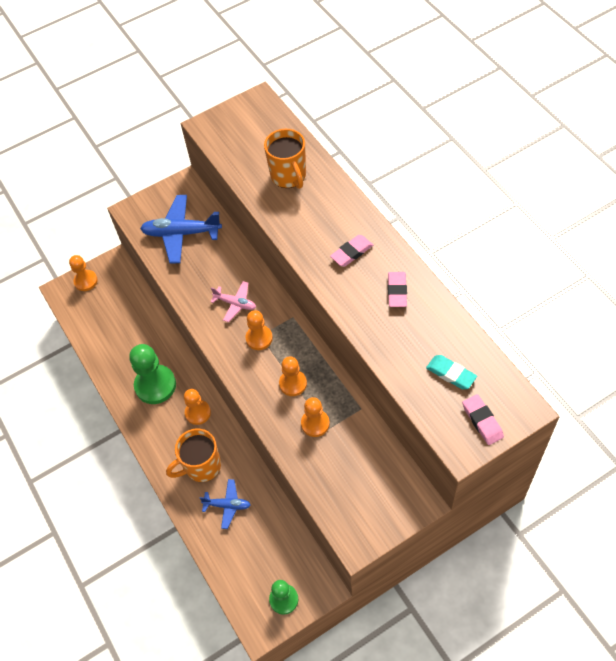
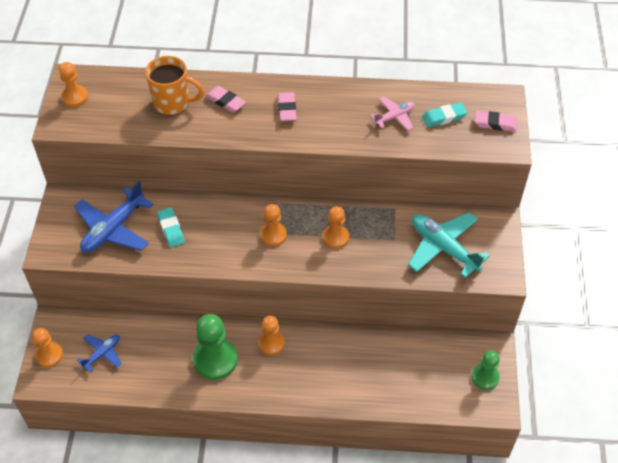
camera: 60 degrees left, 5 degrees down
(201, 466) = (324, 368): orange mug -> none
(210, 268) = (171, 229): none -> turquoise eraser
(227, 505) = (375, 370): blue plane -> blue plane (102, 354)
(235, 304) = (224, 232): pink plane -> pink plane (394, 117)
(315, 423) = (383, 243): orange pawn -> orange pawn (75, 97)
(349, 474) = (443, 248): none -> turquoise plane
(397, 291) = (347, 104): pink eraser -> pink eraser (225, 101)

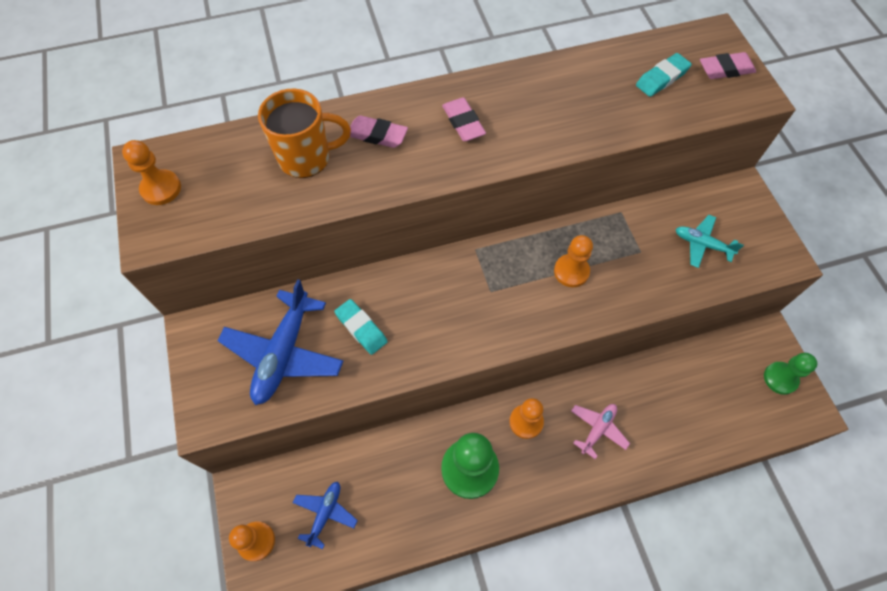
camera: 20 degrees left, 10 degrees up
(273, 235) = (494, 293): orange pawn -> none
(394, 117) = (603, 95): pink plane -> pink plane (597, 429)
(443, 248) = (702, 244): turquoise plane -> turquoise plane, size x0.55

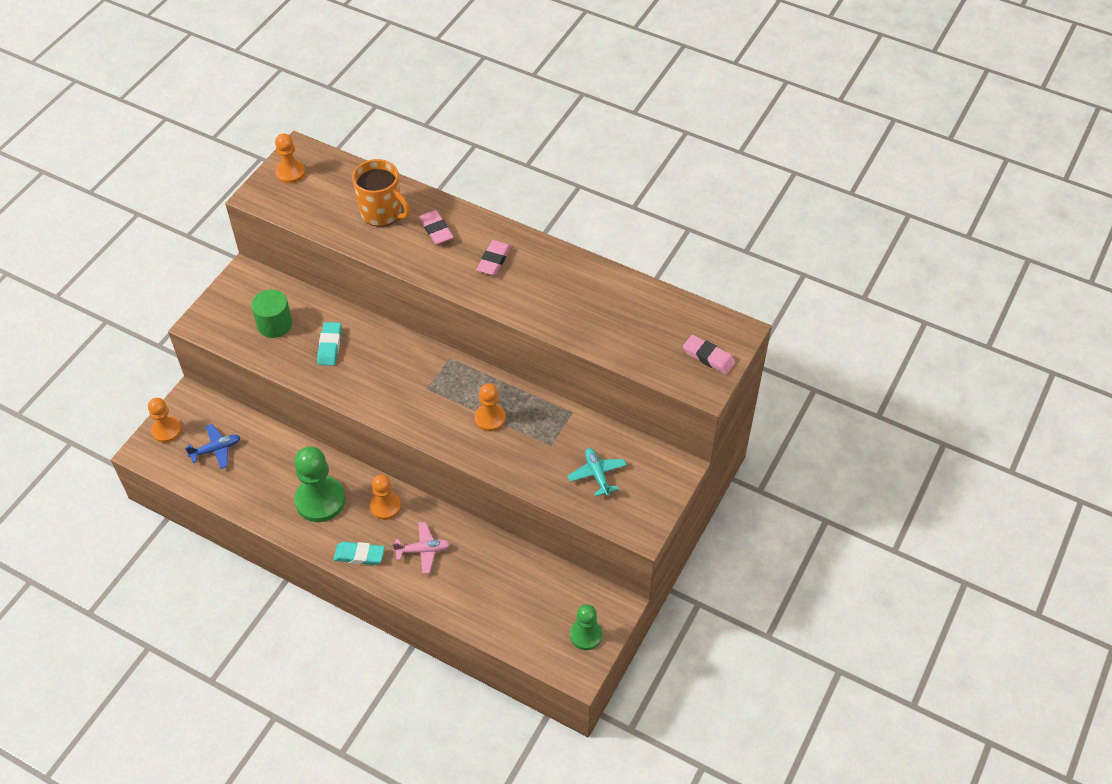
camera: 45 degrees right, 10 degrees down
(284, 353) = (274, 324): blue plane -> green cylinder
(661, 78) = (656, 329): turquoise eraser -> turquoise eraser (359, 555)

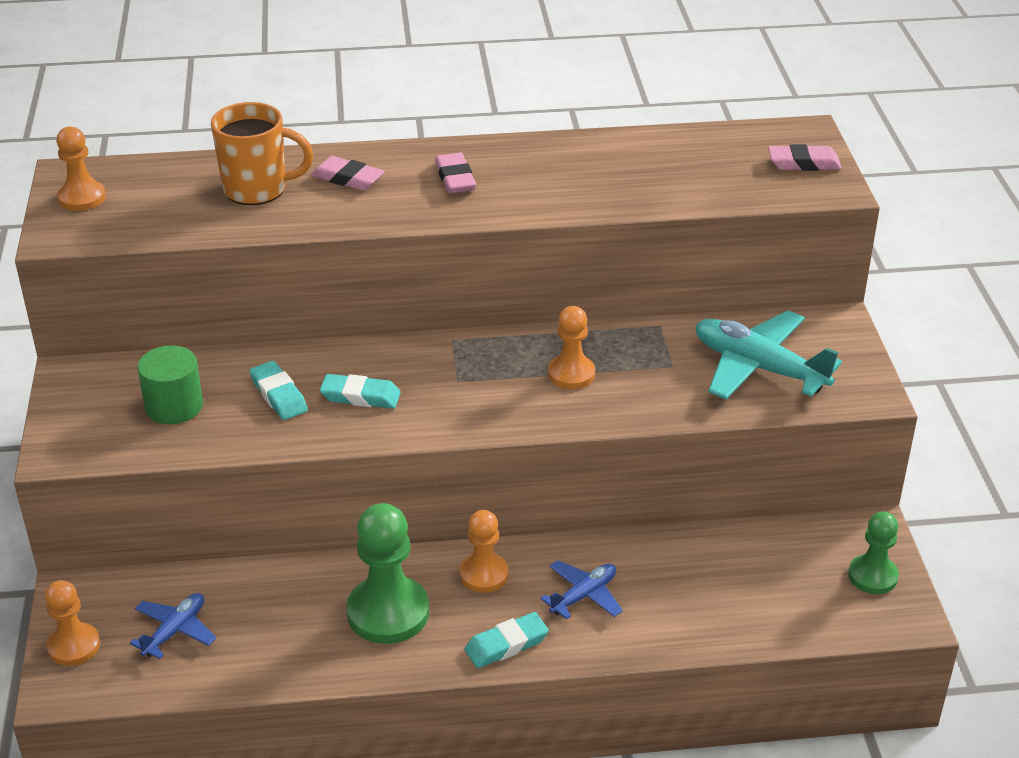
camera: 35 degrees left, 15 degrees down
(368, 370) = (360, 396): none -> turquoise eraser
(423, 550) = (583, 595): pink plane -> blue plane
(597, 474) = (759, 368): turquoise plane -> turquoise plane, size x1.81

